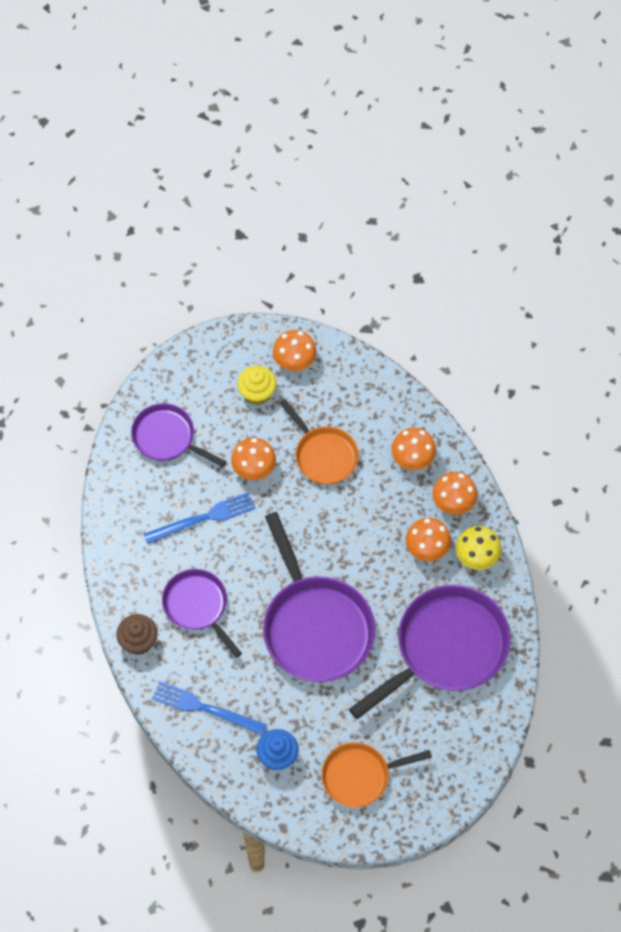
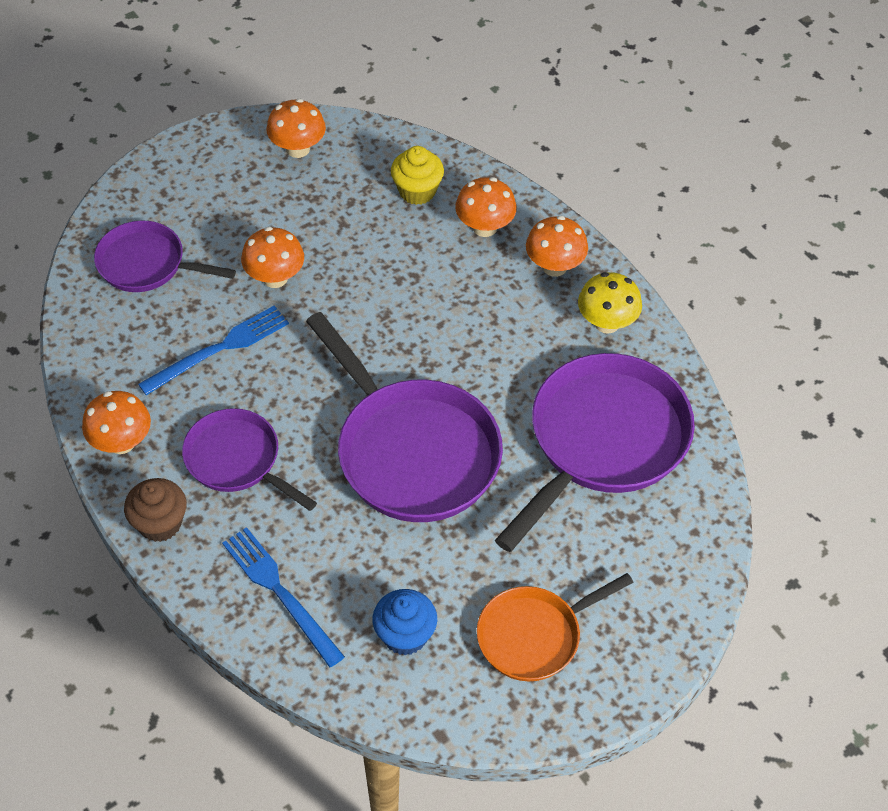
camera: 15 degrees left, 10 degrees down
(205, 708) = (280, 592): blue fork -> blue fork turned 45 degrees clockwise
(257, 393) = (257, 192): yellow cupcake -> yellow cupcake (417, 191)
(323, 455) = (365, 244): orange pan -> none
(427, 548) = (537, 326): orange mushroom -> orange mushroom (121, 442)

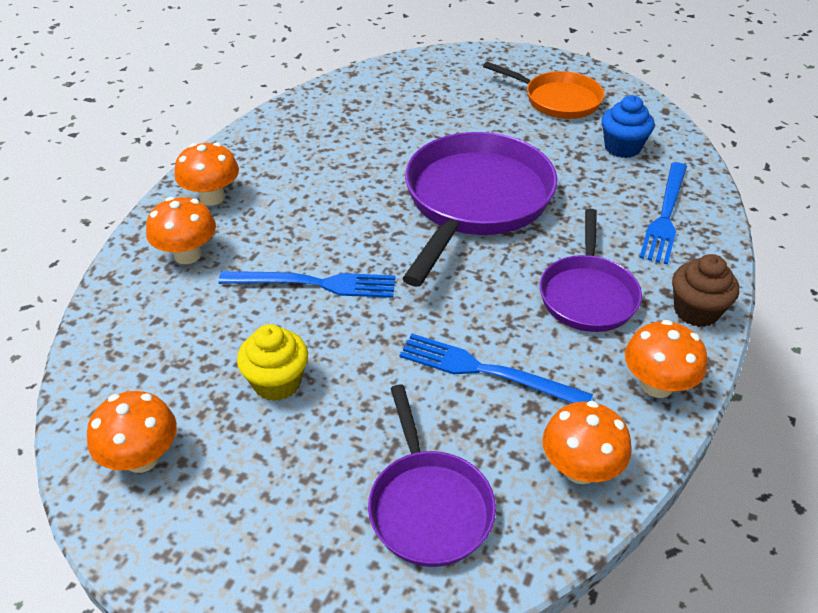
camera: 120 degrees left, 10 degrees down
(275, 278) = (361, 375): orange mushroom -> orange mushroom (580, 469)
(390, 291) = (315, 284): none -> blue fork
(417, 191) = (161, 321): yellow cupcake -> yellow cupcake (277, 382)
(602, 442) = (378, 120): purple pan -> none
(607, 323) = (258, 152): yellow mushroom -> none

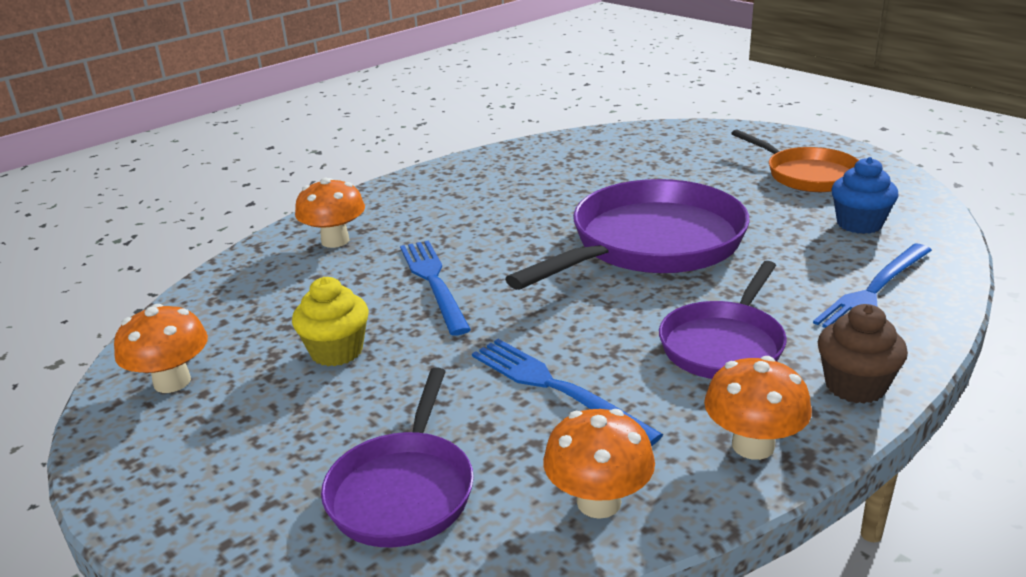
camera: 25 degrees right, 15 degrees down
(212, 197) = (390, 203): orange mushroom -> none
(315, 284) = (433, 282): blue fork -> blue fork turned 135 degrees counterclockwise

